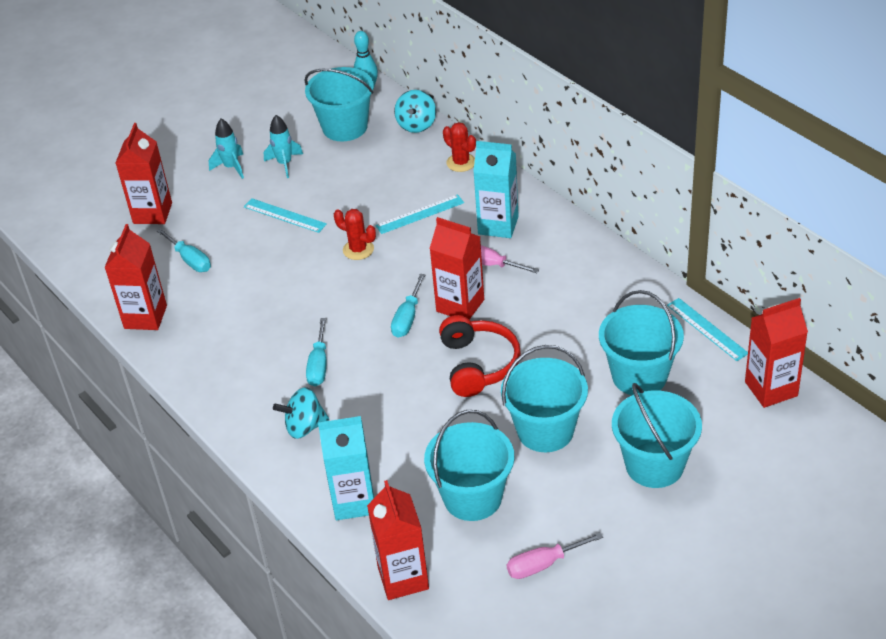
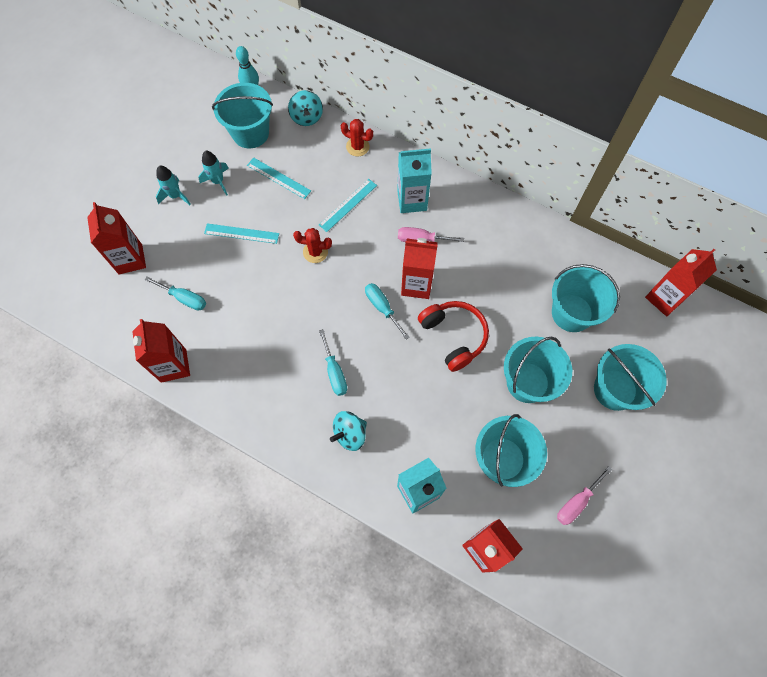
camera: 25 degrees left, 25 degrees up
(407, 318) = (382, 308): turquoise screwdriver -> turquoise screwdriver turned 150 degrees clockwise
(707, 329) = (600, 257): turquoise ruler -> turquoise ruler (278, 178)

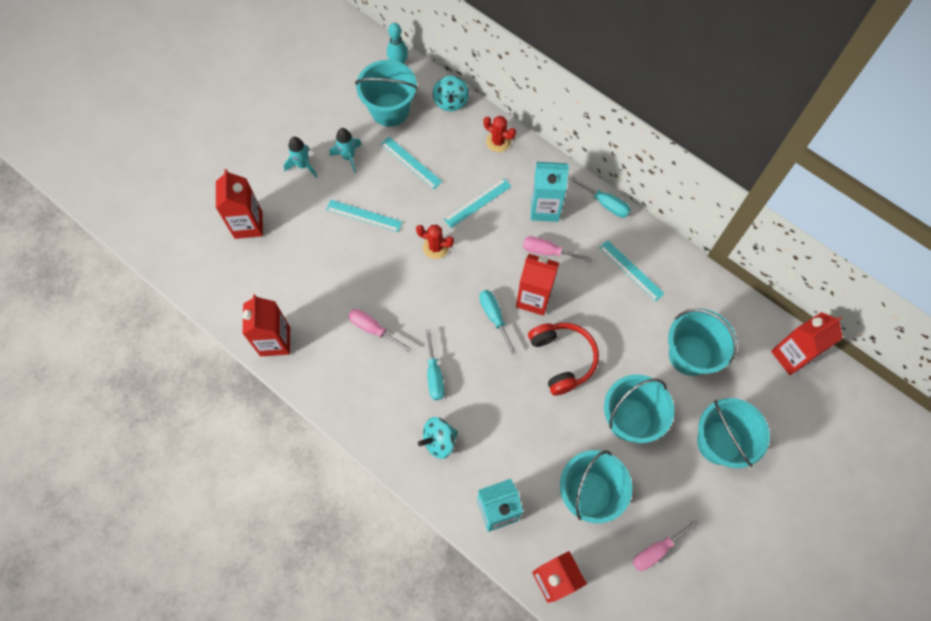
camera: 10 degrees right, 0 degrees up
(184, 298) = (296, 274): turquoise screwdriver -> turquoise screwdriver (606, 204)
(267, 338) = (373, 329): none -> pink screwdriver
(502, 244) = (631, 270): none -> turquoise ruler

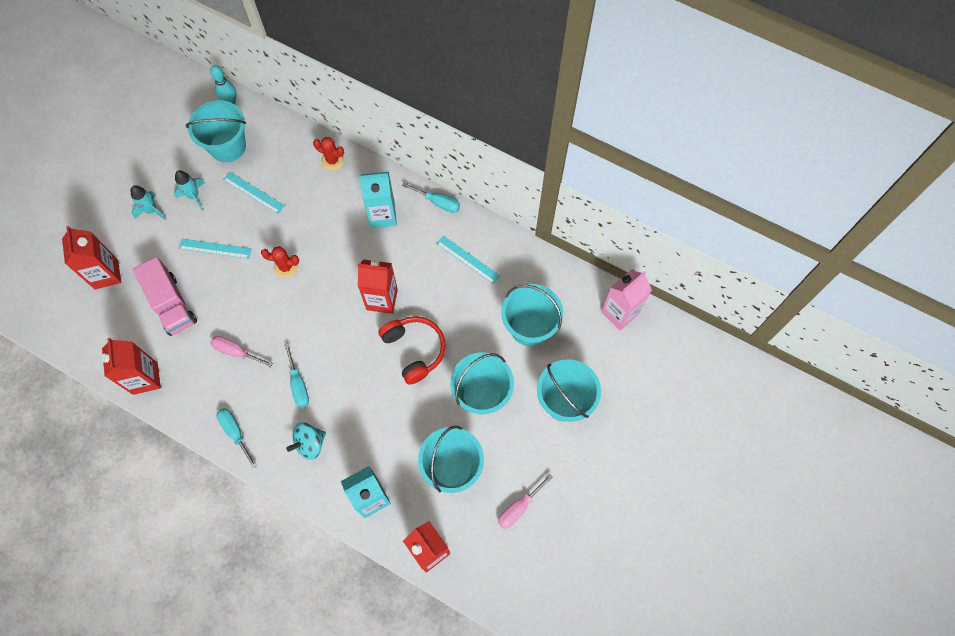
camera: 10 degrees left, 0 degrees up
(312, 267) = (171, 304): none -> pink truck
(451, 102) = (284, 130): turquoise spinning top -> none
(477, 203) = (320, 220): turquoise ruler -> none
(494, 317) = (347, 322): turquoise screwdriver -> turquoise screwdriver (235, 432)
(547, 251) = (389, 254): pink screwdriver -> none
(791, 355) = (620, 313): red carton -> pink carton

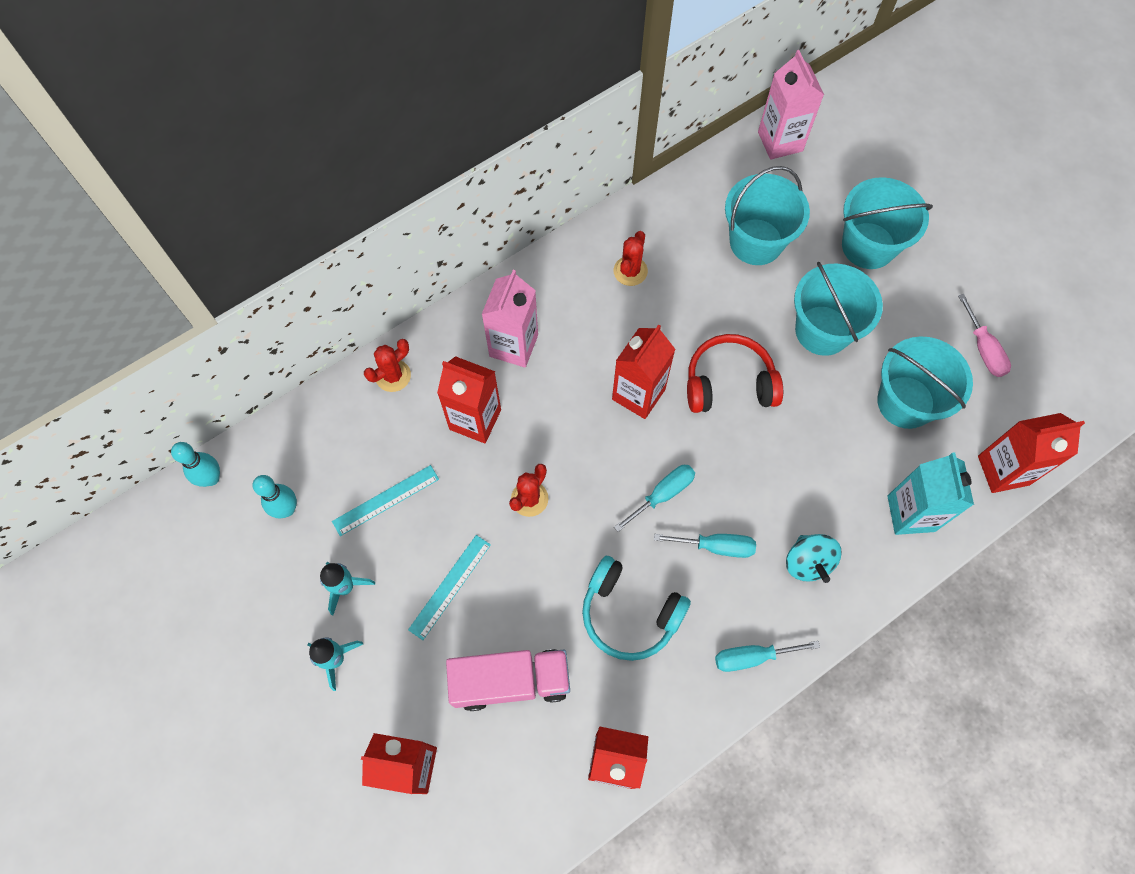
camera: 65 degrees left, 0 degrees up
(227, 146) = (287, 509): turquoise bucket -> turquoise bowling pin
(236, 352) = (629, 613): pink screwdriver -> turquoise headphones
(324, 216) = (475, 419): none -> red carton
(382, 215) = (513, 345): turquoise carton -> pink carton
(438, 202) = (530, 272): turquoise screwdriver -> turquoise screwdriver (663, 494)
(468, 259) = (630, 271): turquoise ruler -> red cactus

